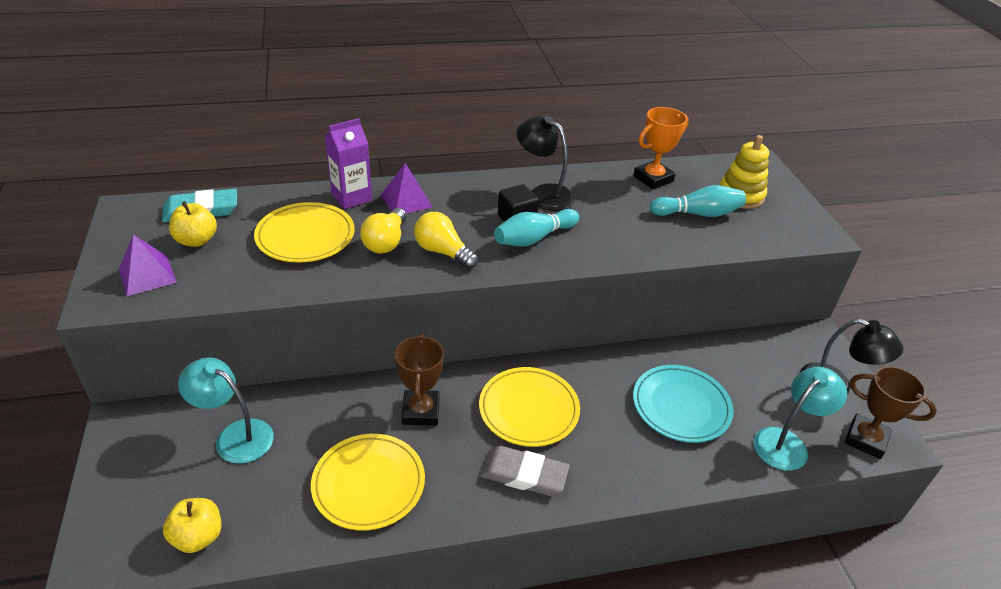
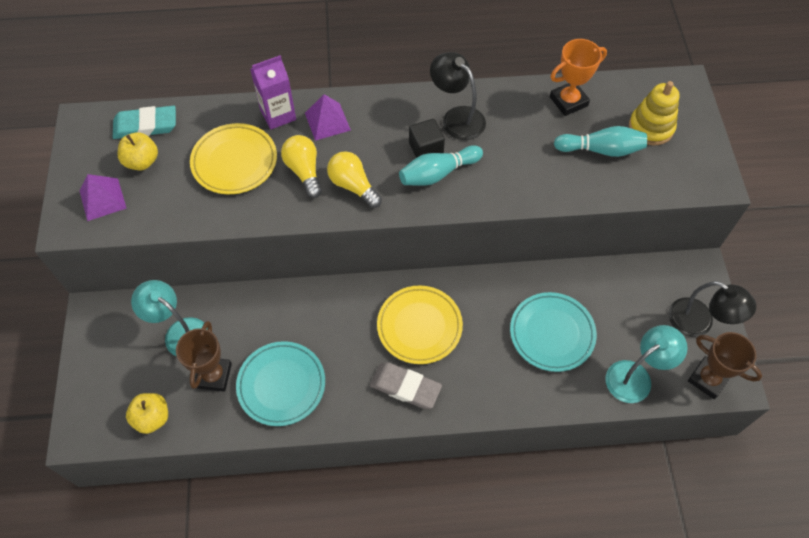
camera: 10 degrees right, 20 degrees up
(368, 484) = (281, 385): yellow plate -> turquoise plate
(386, 242) = (304, 171): yellow light bulb -> yellow light bulb turned 135 degrees clockwise
(421, 411) = (329, 321): brown trophy -> brown trophy (213, 375)

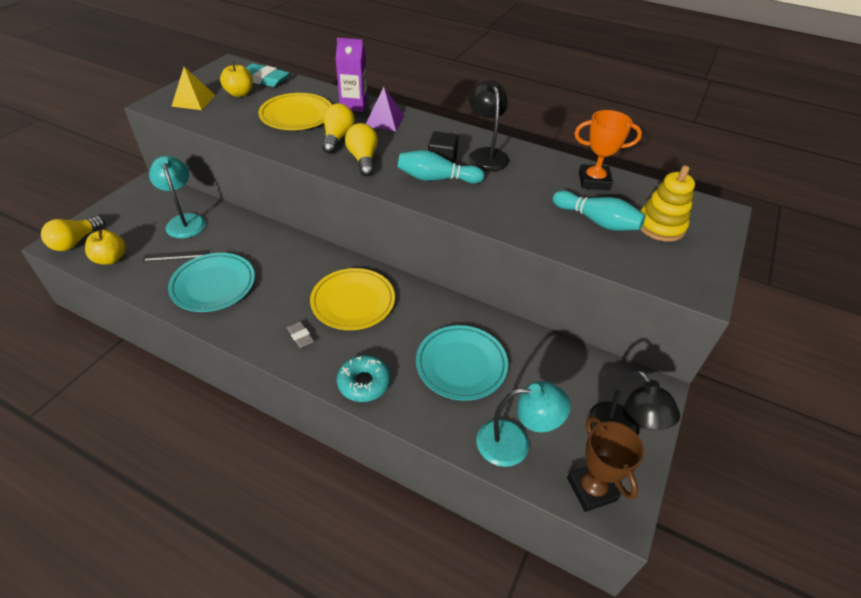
camera: 30 degrees right, 15 degrees down
(94, 422) = (76, 242): none -> yellow light bulb
(102, 199) = (193, 100): purple pyramid -> yellow pyramid
(213, 375) = (176, 255): brown trophy -> black ruler
(405, 387) = (300, 336): grey eraser -> grey eraser, size x0.53
(492, 397) = (364, 383): none -> turquoise donut

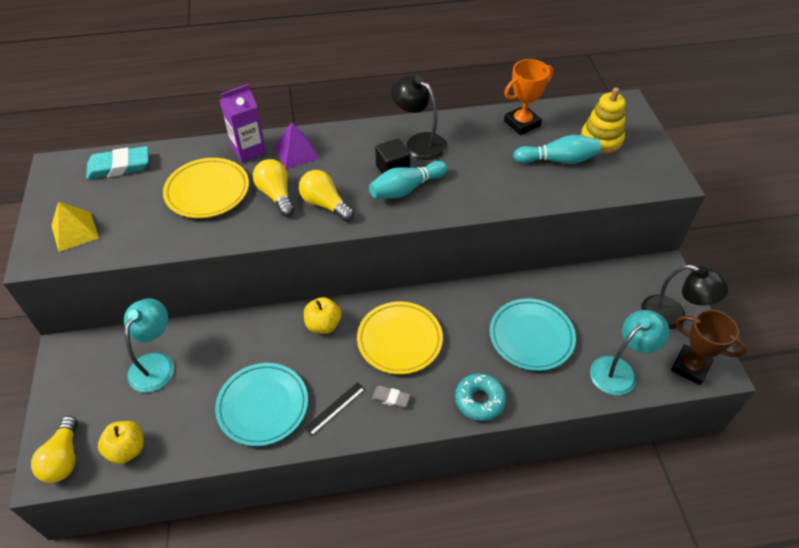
camera: 35 degrees left, 5 degrees up
(176, 255) = (192, 402): black ruler -> black ruler (335, 408)
(185, 221) = (156, 363): turquoise lamp -> turquoise lamp turned 75 degrees clockwise
(240, 93) = (115, 197): yellow apple -> yellow apple (323, 325)

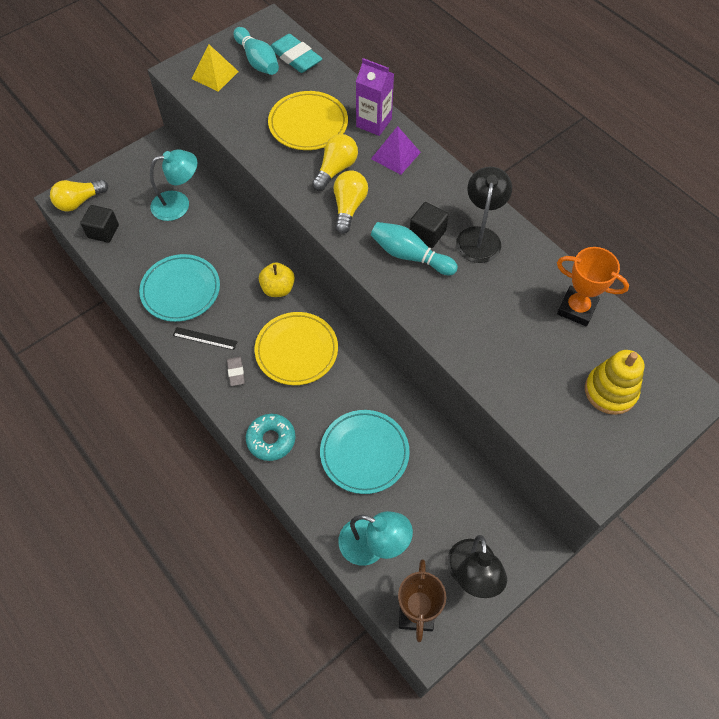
camera: 60 degrees right, 10 degrees up
(127, 449) = (103, 231): yellow apple -> black cube
(558, 160) = (545, 363): turquoise bowling pin -> turquoise bowling pin (257, 61)

